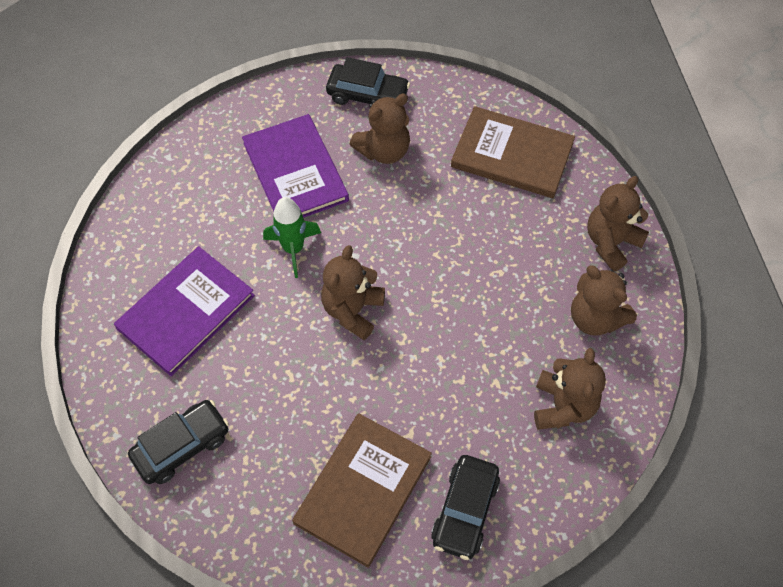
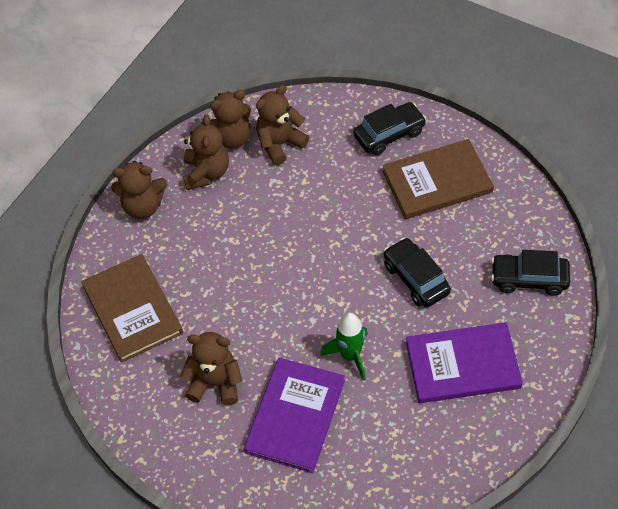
camera: 135 degrees left, 5 degrees down
(352, 310) = (349, 284): brown teddy bear -> brown teddy bear (231, 138)
(368, 95) = (179, 441): black car -> black car (416, 278)

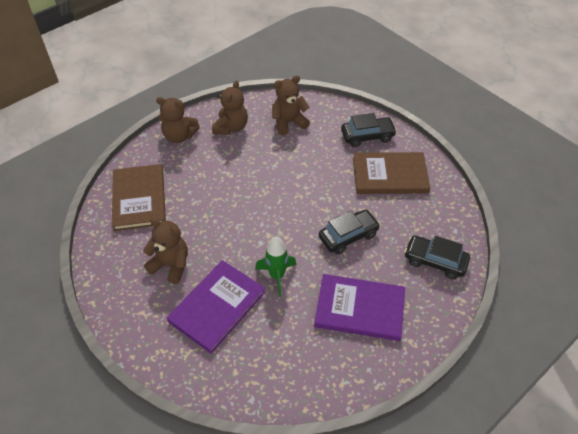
camera: 15 degrees right, 5 degrees down
(231, 138) = (257, 110): brown teddy bear -> none
(416, 278) = (348, 236): black car -> black car turned 75 degrees clockwise

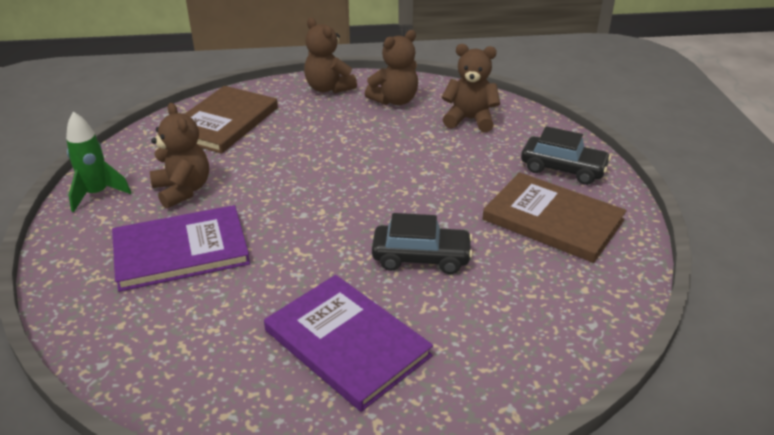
camera: 35 degrees right, 15 degrees down
(277, 276) = (283, 255): green rocket -> green rocket (97, 194)
(435, 261) = (520, 345): black car -> none

